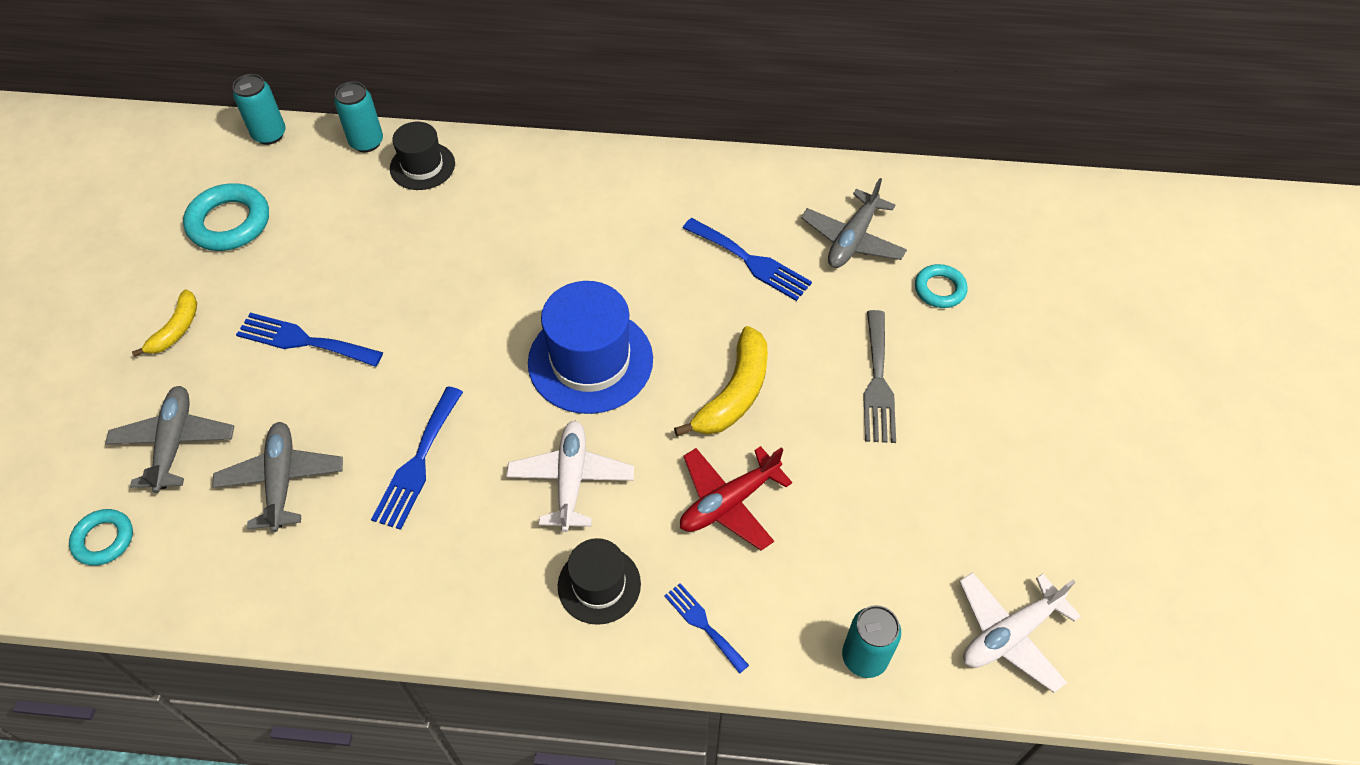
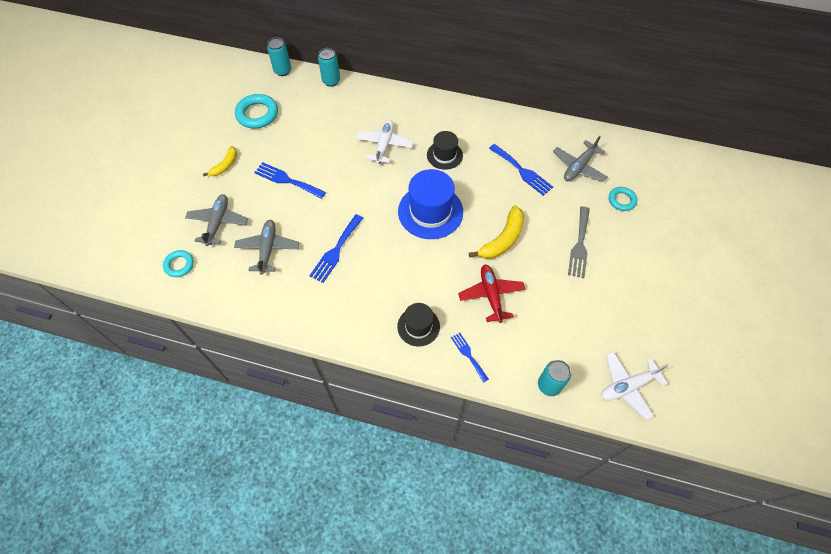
camera: 10 degrees right, 5 degrees up
(422, 166) = (358, 97): black hat -> black hat (444, 155)
(571, 480) = (412, 271): white plane -> white plane (384, 145)
(729, 502) = (491, 295): red plane -> red plane turned 105 degrees clockwise

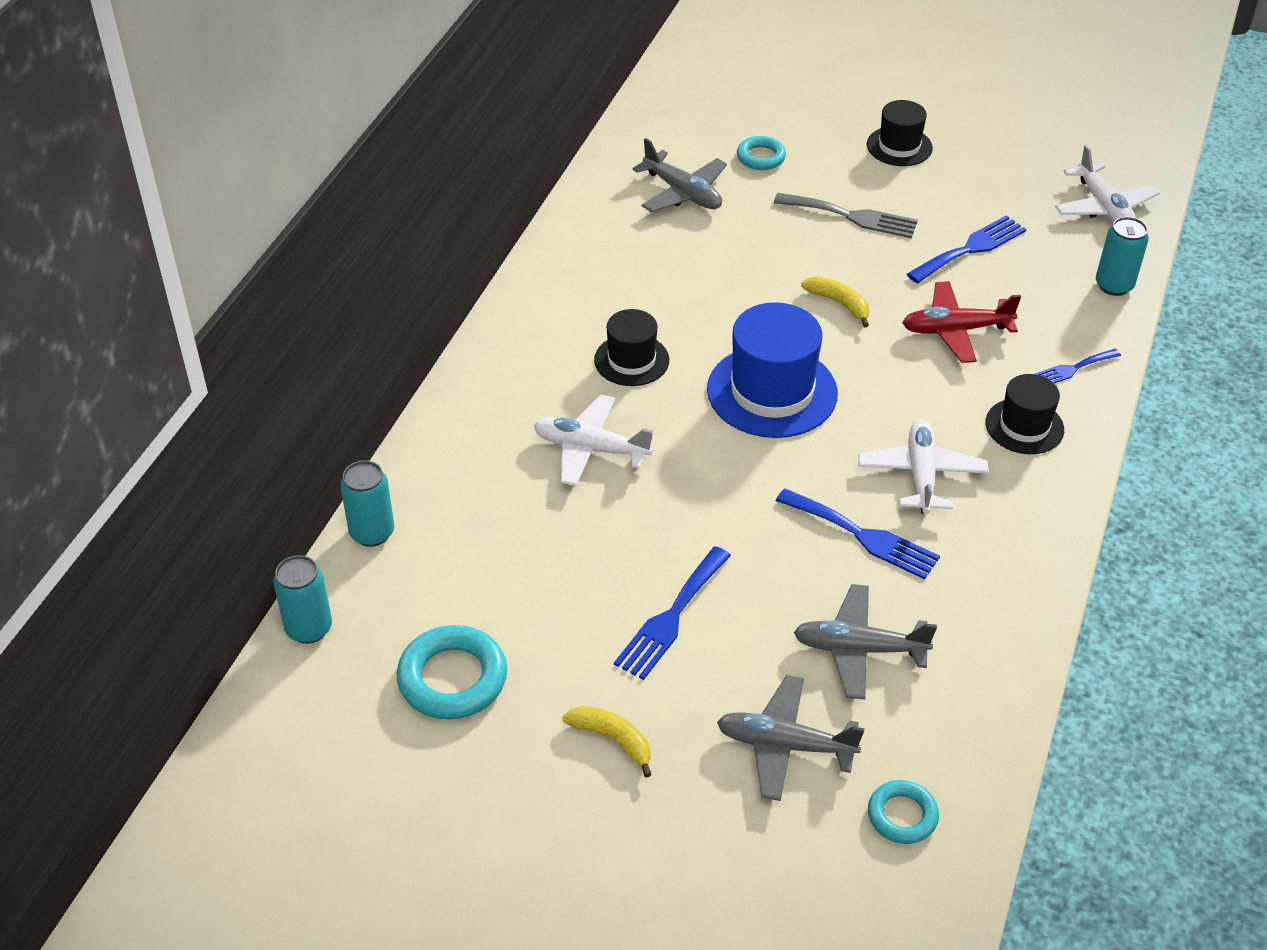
camera: 85 degrees left, 15 degrees down
(378, 276) = (921, 474): none -> white plane
(502, 239) = (839, 303): yellow banana -> yellow banana, size x0.61
(522, 171) = (685, 261): blue fork -> blue fork (970, 249)
(655, 270) = (899, 146): none -> black hat

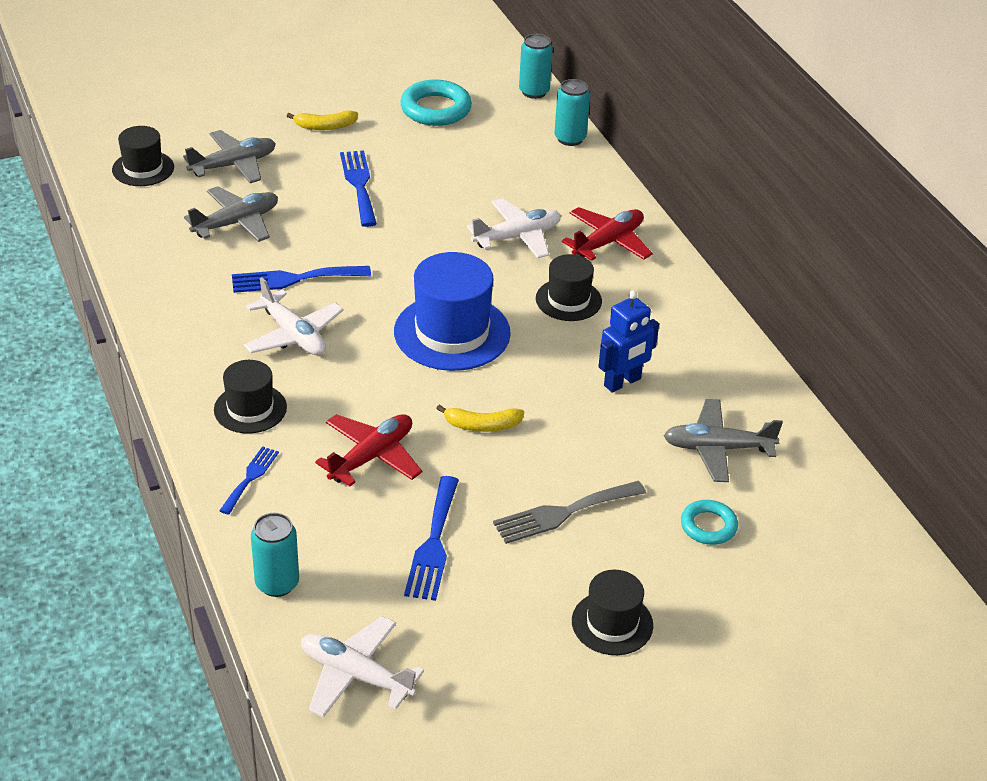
camera: 135 degrees right, 5 degrees down
(517, 391) = (608, 242): none -> red plane
(685, 271) = (622, 382): none -> blue robot
(902, 815) = (143, 168): turquoise ring -> black hat

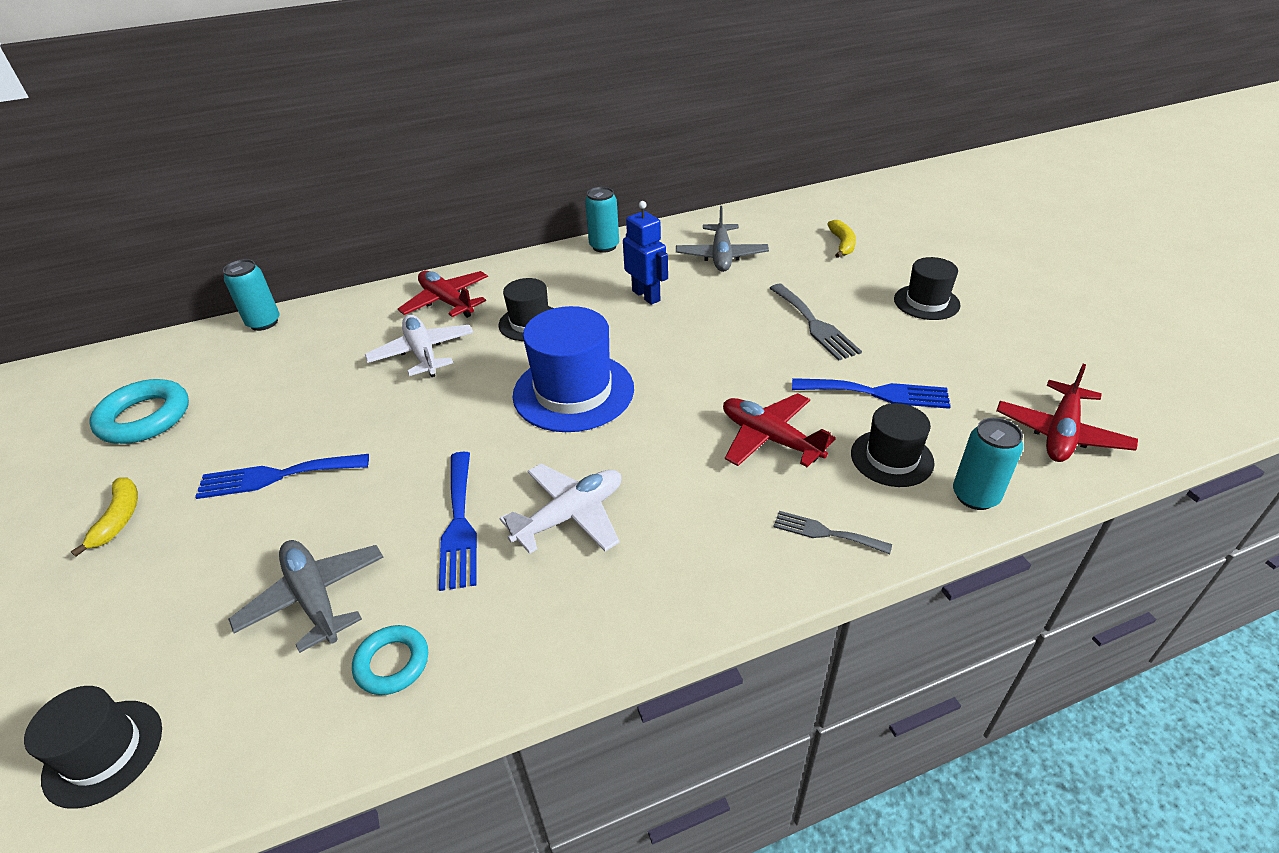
camera: 85 degrees left, 0 degrees up
(233, 165) = (162, 617): grey plane -> none
(250, 408) = (708, 544): black hat -> black hat (891, 458)
(250, 477) = (825, 532): blue fork -> grey fork
(356, 675) = (1061, 433): white plane -> red plane
(482, 425) = (712, 369): yellow banana -> yellow banana (842, 244)
(534, 92) = (159, 346): turquoise can -> turquoise can (604, 246)
(708, 526) = (807, 261): turquoise ring -> turquoise ring (392, 663)

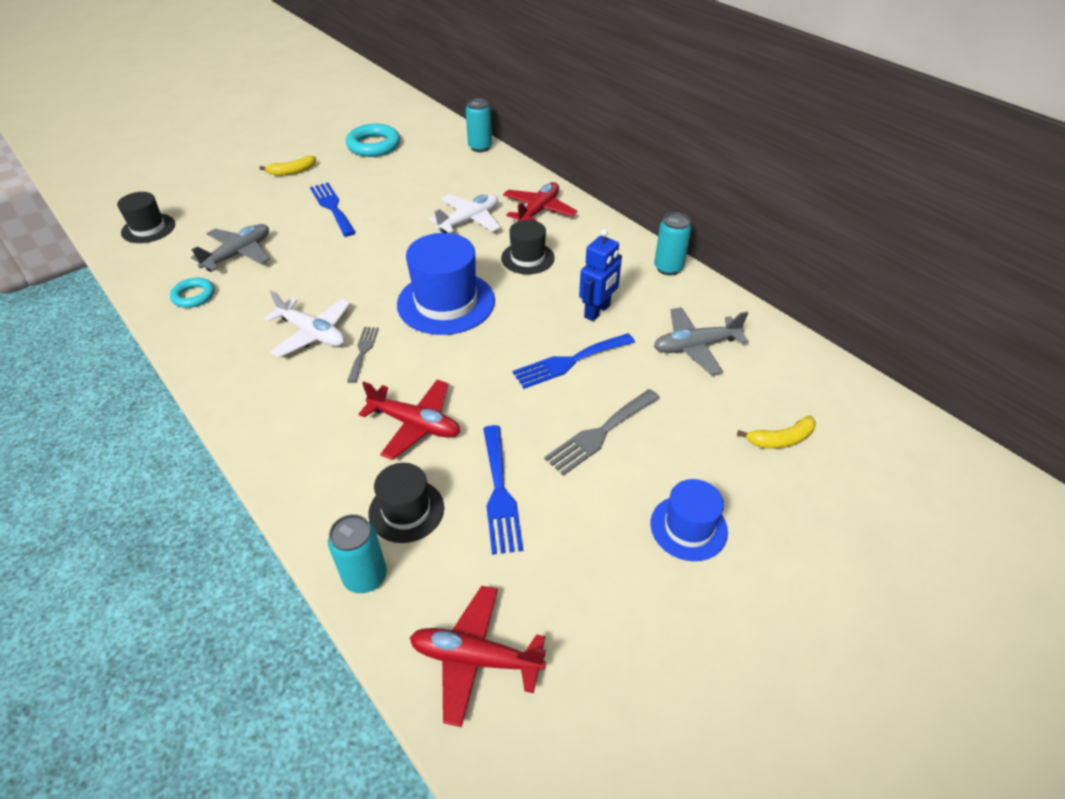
camera: 70 degrees right, 5 degrees up
(459, 524) = (300, 288): blue fork -> blue fork (569, 361)
(770, 438) = (415, 424): red plane -> red plane turned 90 degrees clockwise
(825, 532) = (309, 473): grey fork -> grey fork (363, 351)
(926, 302) = (688, 527): black hat -> blue hat

